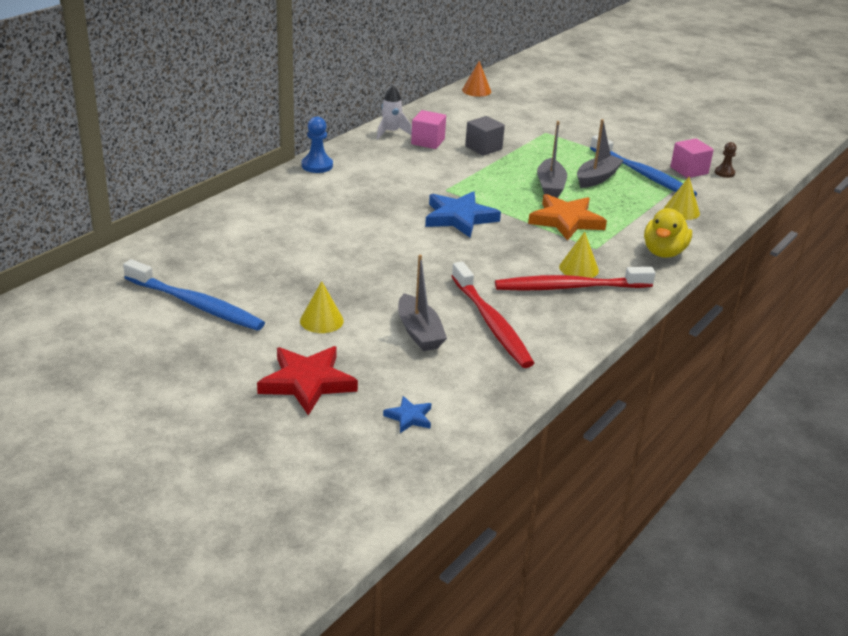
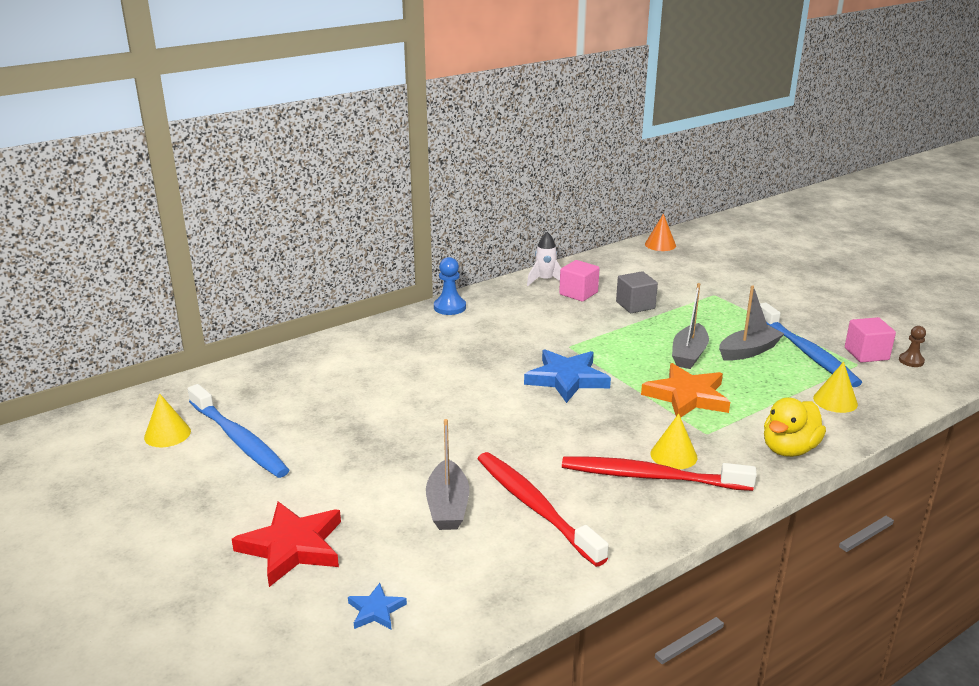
camera: 20 degrees right, 5 degrees down
(321, 320) = (352, 476): yellow cone -> yellow cone (167, 434)
(491, 323) = (535, 507): red toothbrush -> red toothbrush turned 150 degrees clockwise

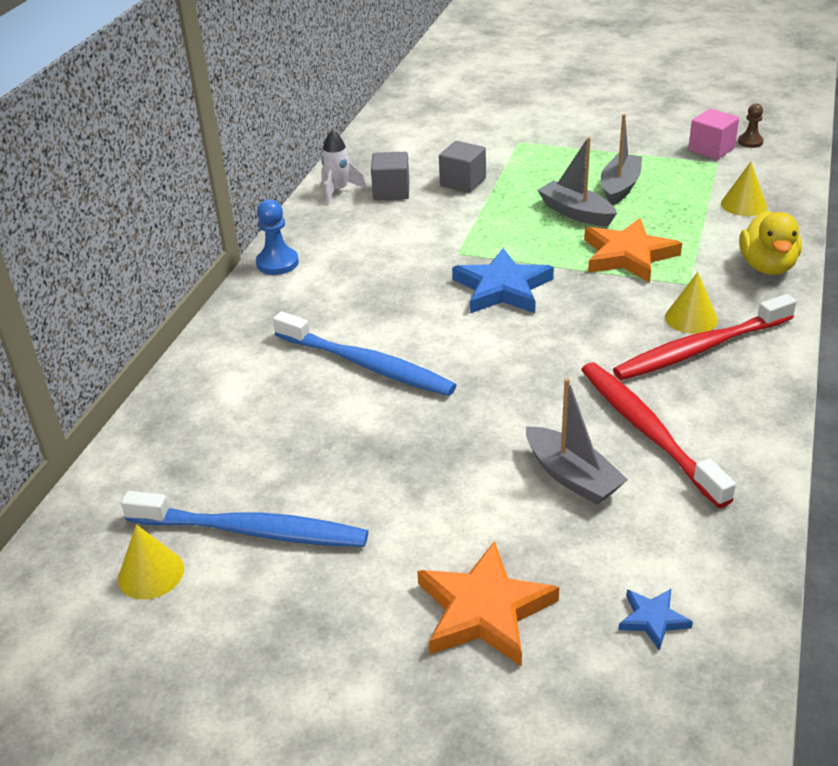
camera: 35 degrees left, 10 degrees up
(292, 547) = (484, 610): red star -> orange star
(535, 507) = (648, 432): red toothbrush -> red toothbrush turned 45 degrees clockwise
(578, 293) = (391, 191): pink cube -> grey cube
(660, 245) = (401, 107): orange cone -> none
(689, 354) = (576, 213): grey boat -> grey boat turned 150 degrees clockwise
(806, 352) = (666, 168): blue toothbrush -> blue toothbrush (366, 364)

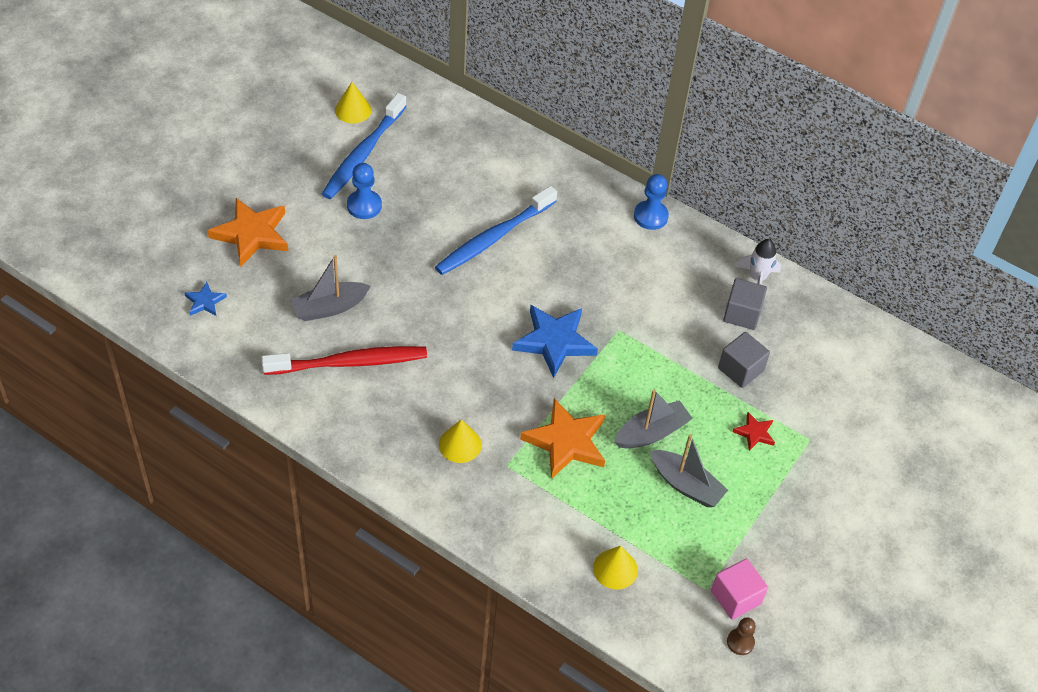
camera: 100 degrees right, 15 degrees up
(362, 498) = (364, 206): none -> blue pawn
(533, 165) = (754, 433): none -> red star
(701, 348) = (420, 433): red toothbrush -> none
(767, 266) = (507, 533): yellow duck -> none

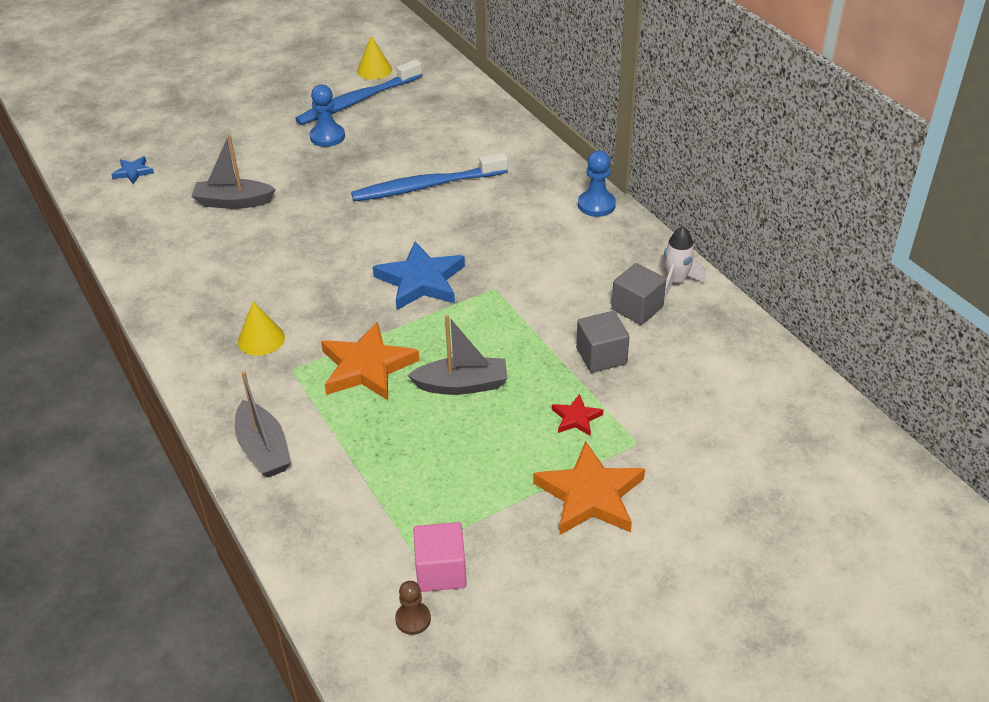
camera: 30 degrees right, 10 degrees down
(251, 234) = (214, 135): orange star -> orange star (590, 495)
(349, 362) = (215, 247): red toothbrush -> none
(615, 569) = (328, 497): yellow cone -> none
(686, 485) = (464, 443): grey boat -> grey boat (263, 449)

